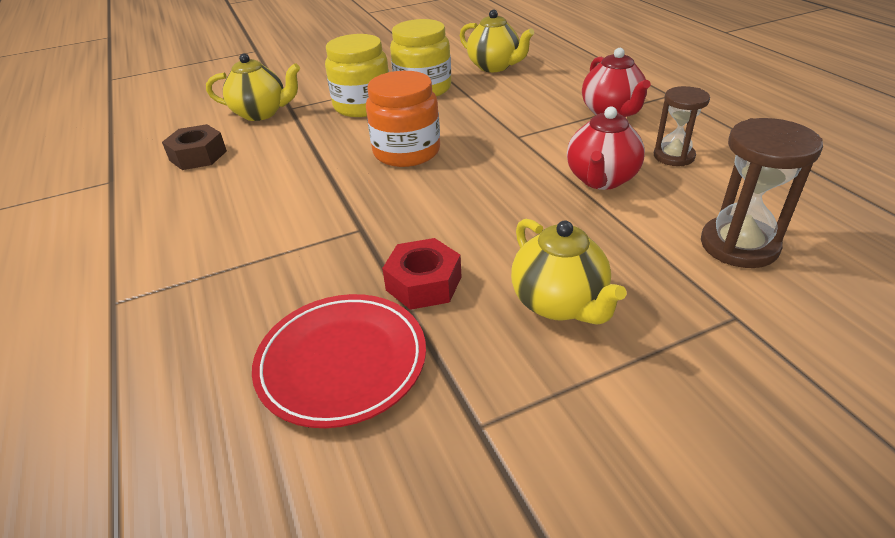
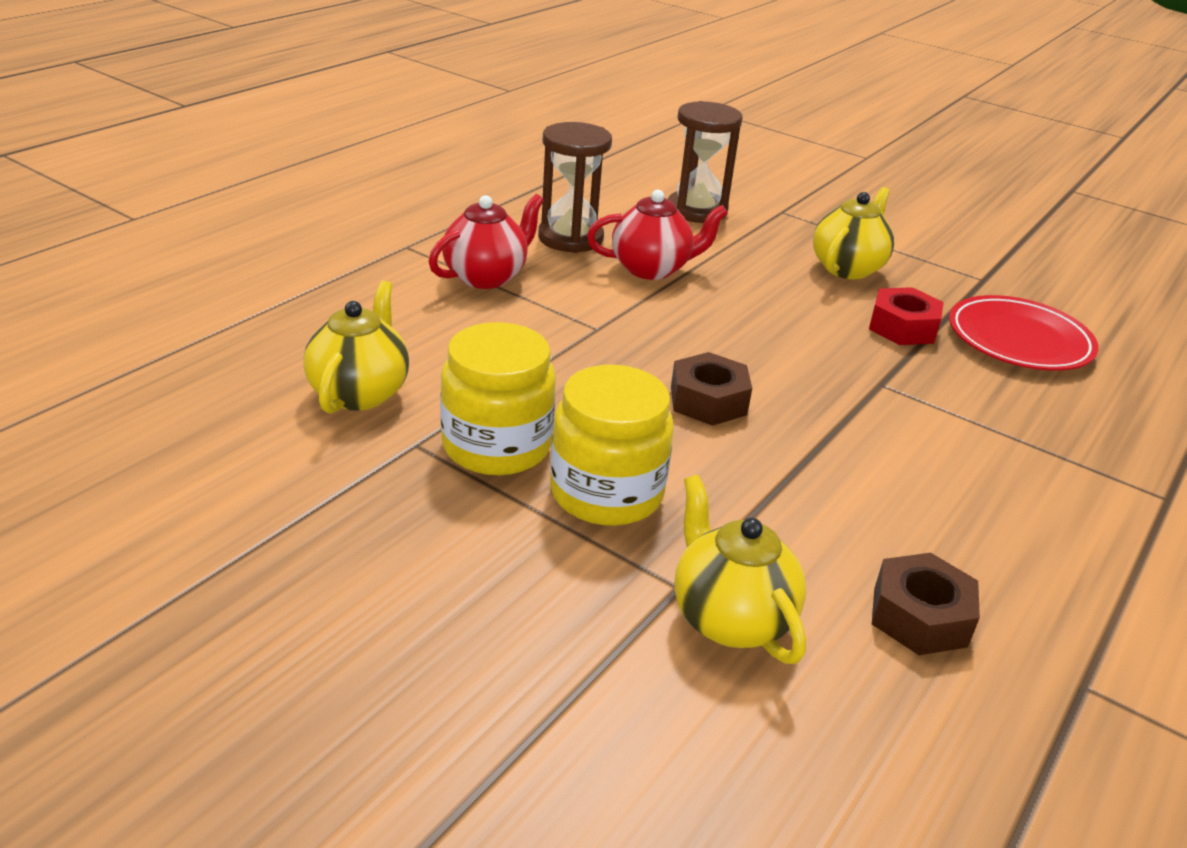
camera: 125 degrees left, 5 degrees down
(406, 152) = (708, 401): orange jar -> brown nut
(673, 156) = (570, 238): brown hourglass -> brown hourglass, size x1.50

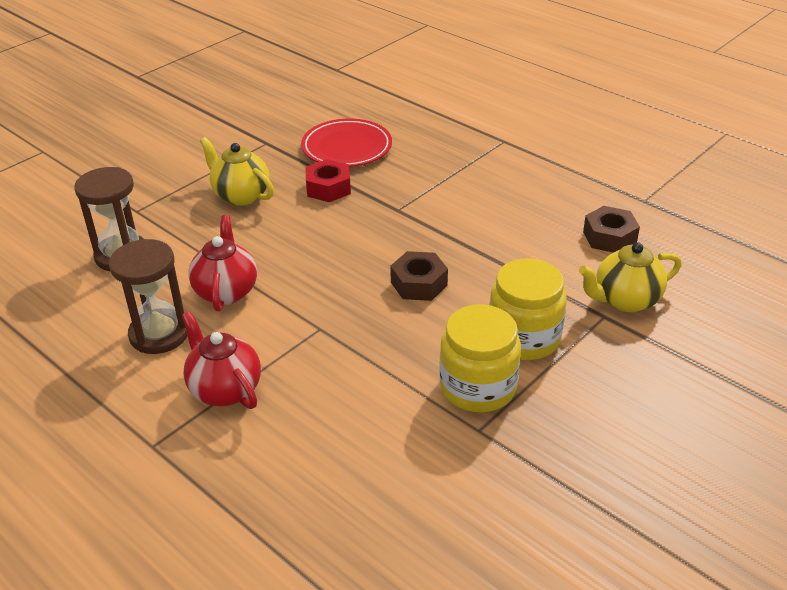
camera: 80 degrees left, 5 degrees up
(360, 393) = (412, 465): yellow teapot -> none

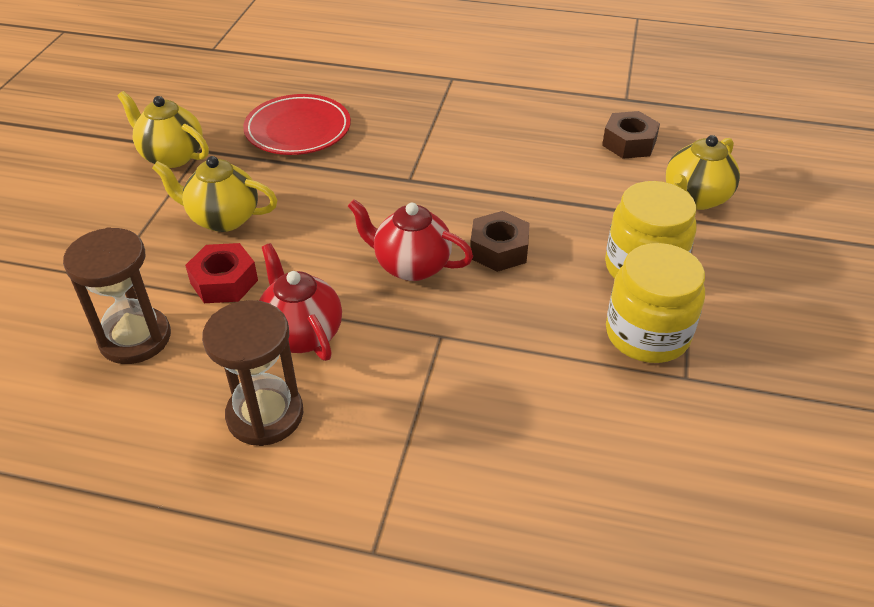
camera: 30 degrees left, 5 degrees up
(225, 389) = (399, 447): red teapot -> red teapot (411, 266)
(243, 141) = (172, 156): none -> yellow teapot
(328, 188) = (316, 179): red nut -> red nut (224, 282)

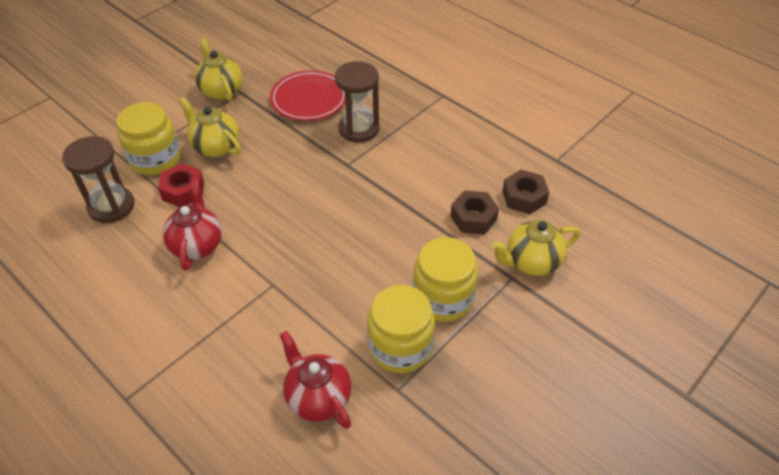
camera: 30 degrees right, 5 degrees up
(149, 261) = (155, 159): none -> yellow jar
(265, 415) = (138, 287): brown hourglass -> brown hourglass (359, 129)
(411, 266) = (295, 228): red teapot -> red teapot (318, 397)
(499, 250) = (359, 241): brown nut -> brown nut (473, 218)

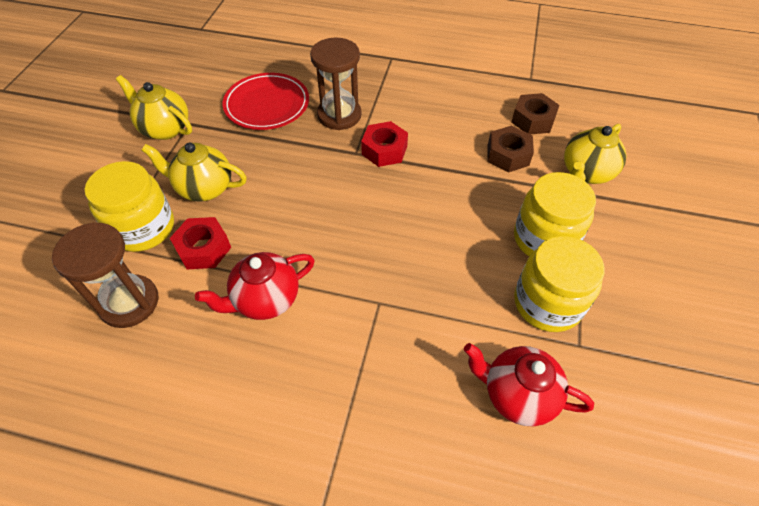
camera: 30 degrees left, 5 degrees up
(197, 245) = (265, 300): red teapot -> red teapot turned 90 degrees counterclockwise
(371, 171) = (384, 150): none -> red nut

